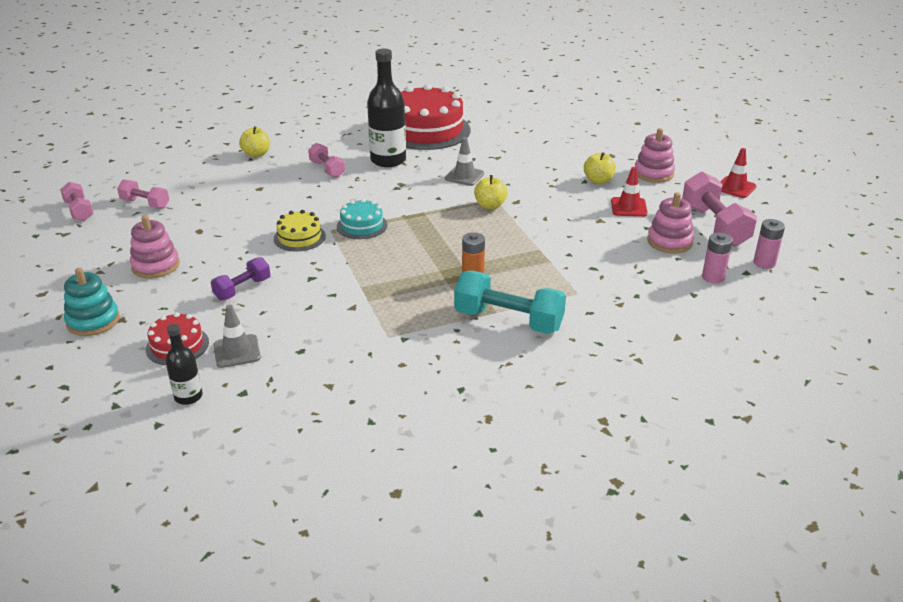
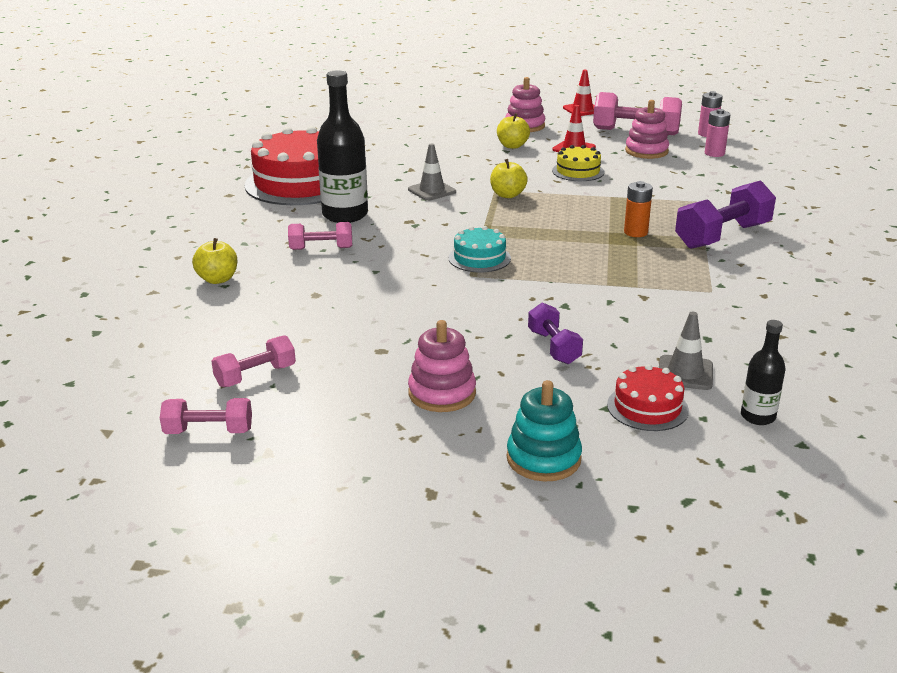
camera: 60 degrees left, 5 degrees down
(299, 237) = (468, 294): yellow cake -> yellow cake (578, 171)
(508, 320) = (722, 236): turquoise dumbbell -> purple dumbbell

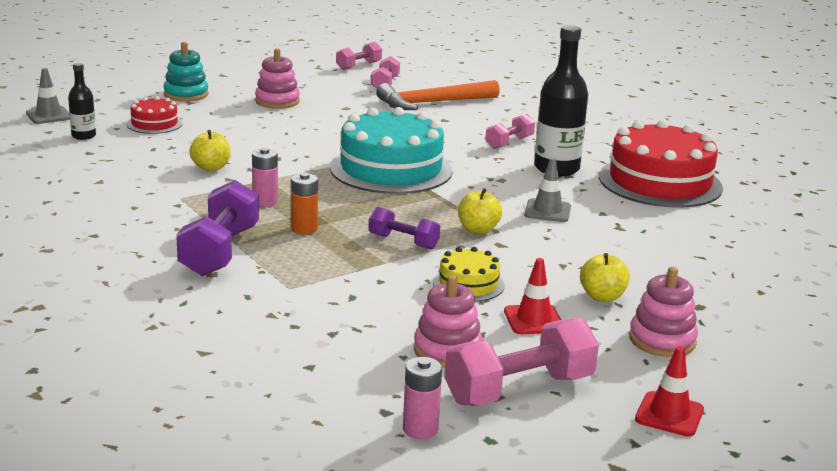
camera: 135 degrees right, 5 degrees down
(217, 279) = (519, 110): yellow apple -> yellow apple (211, 167)
(276, 322) = (432, 103): none -> orange hammer
(479, 258) = (391, 169): turquoise cake -> turquoise cake, size x2.09
(554, 347) = (248, 134): purple dumbbell -> purple dumbbell (403, 242)
(685, 373) = (148, 144): grey traffic cone -> grey traffic cone (49, 115)
(714, 153) = (359, 382): pink battery -> pink battery (265, 202)

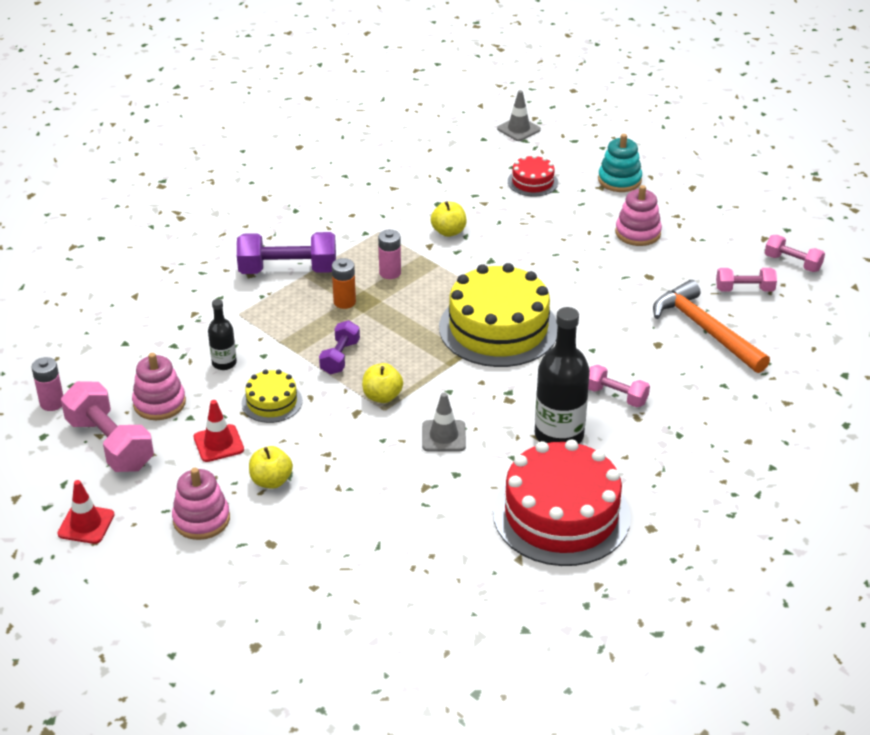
camera: 80 degrees right, 15 degrees up
(83, 136) = (483, 156): black bottle -> black bottle (224, 363)
(391, 169) = (498, 328): turquoise cake -> yellow cake

